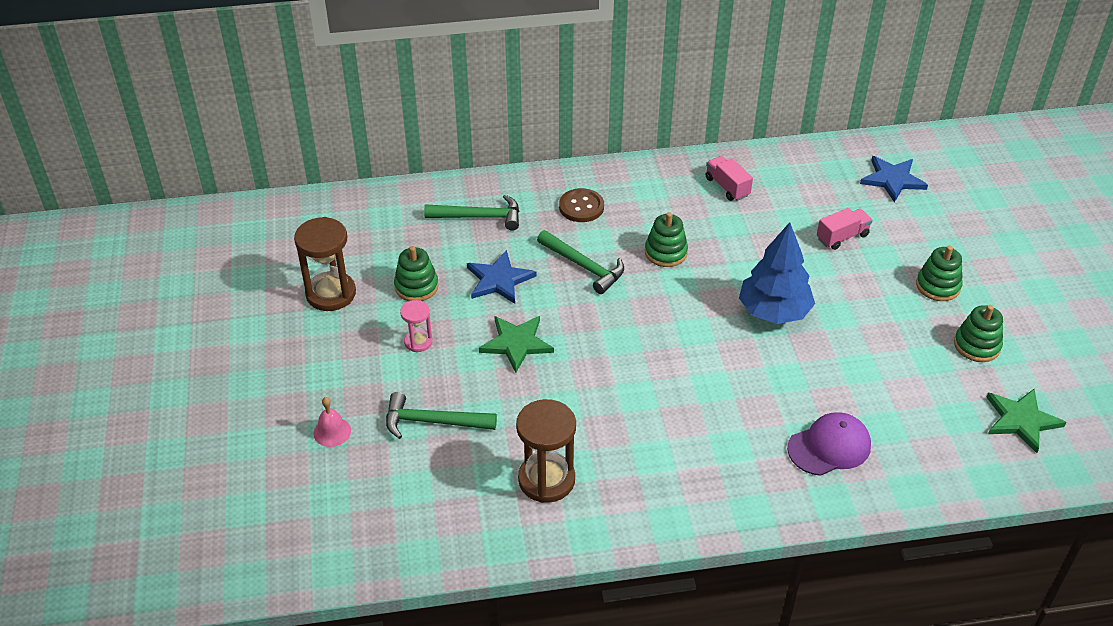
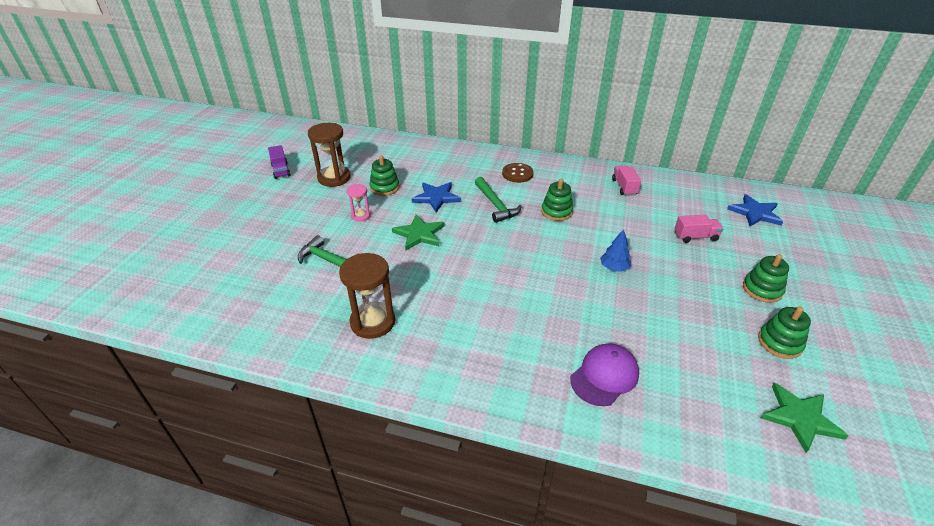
camera: 25 degrees right, 5 degrees down
(239, 306) = (281, 170): none -> purple truck
(332, 432) = (268, 248): pink bell -> none
(479, 217) = (450, 164): green hammer -> none
(774, 311) = (614, 268): blue tree -> blue tree, size x0.52
(829, 447) = (604, 376): purple cap -> purple cap turned 45 degrees counterclockwise

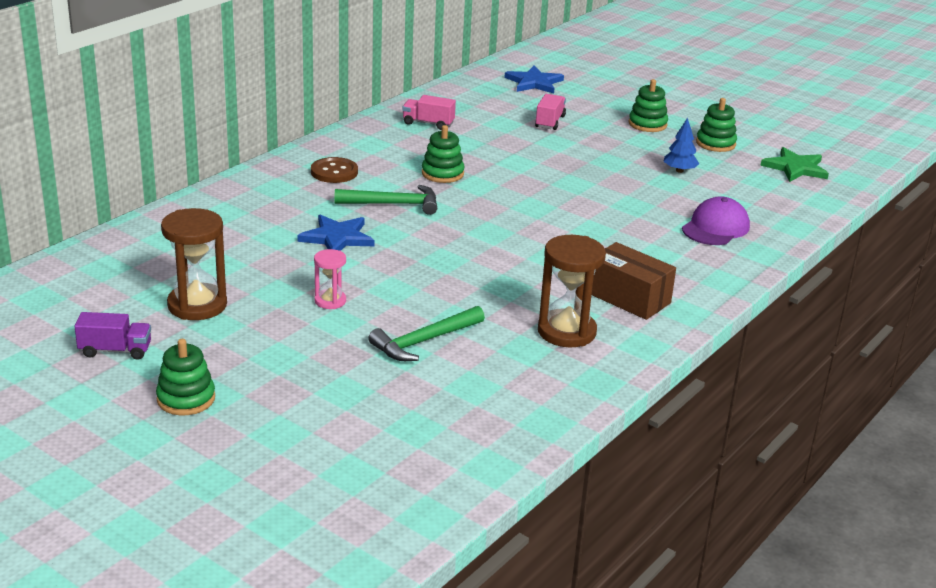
camera: 70 degrees left, 10 degrees down
(384, 187) = (271, 269): green stacking toy -> green stacking toy (186, 399)
(419, 234) = (414, 268): green star -> none
(441, 344) = (628, 298): none -> brown box
(604, 376) = (715, 228): purple cap -> purple cap turned 60 degrees clockwise
(614, 268) = (569, 176): blue tree -> blue tree (679, 170)

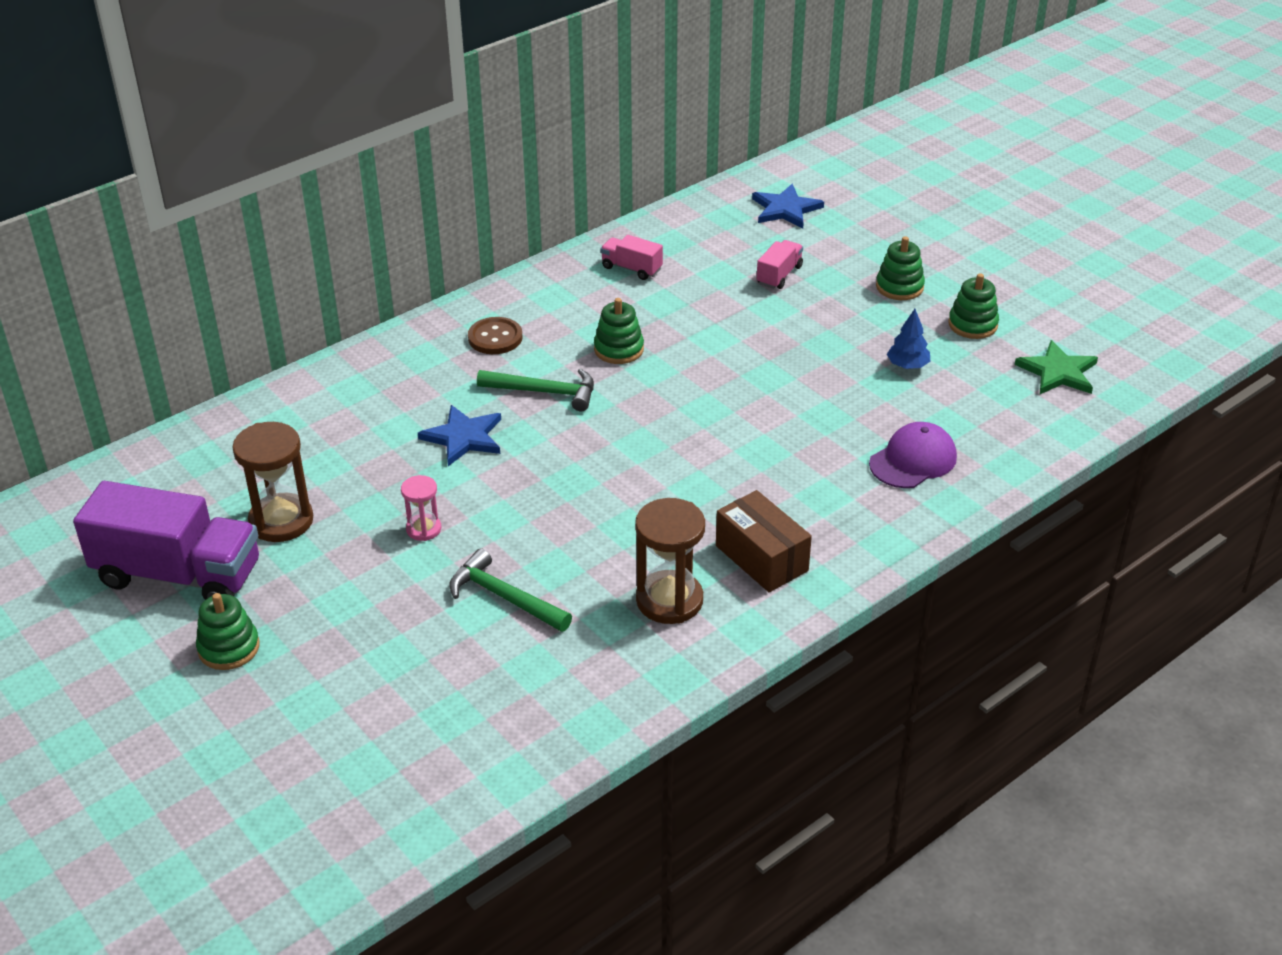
camera: 15 degrees right, 10 degrees up
(115, 350) = (178, 575): purple truck -> purple truck, size x2.20
(424, 341) = (504, 597): green hammer -> green hammer turned 60 degrees clockwise

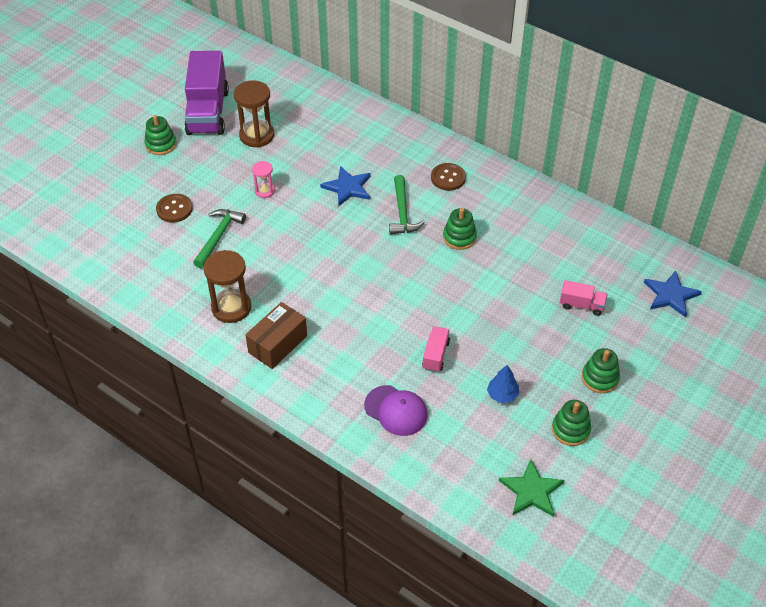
camera: 75 degrees right, 10 degrees up
(411, 646) = (174, 209): none -> brown button
(631, 268) = (552, 225): pink truck -> pink truck (435, 355)

